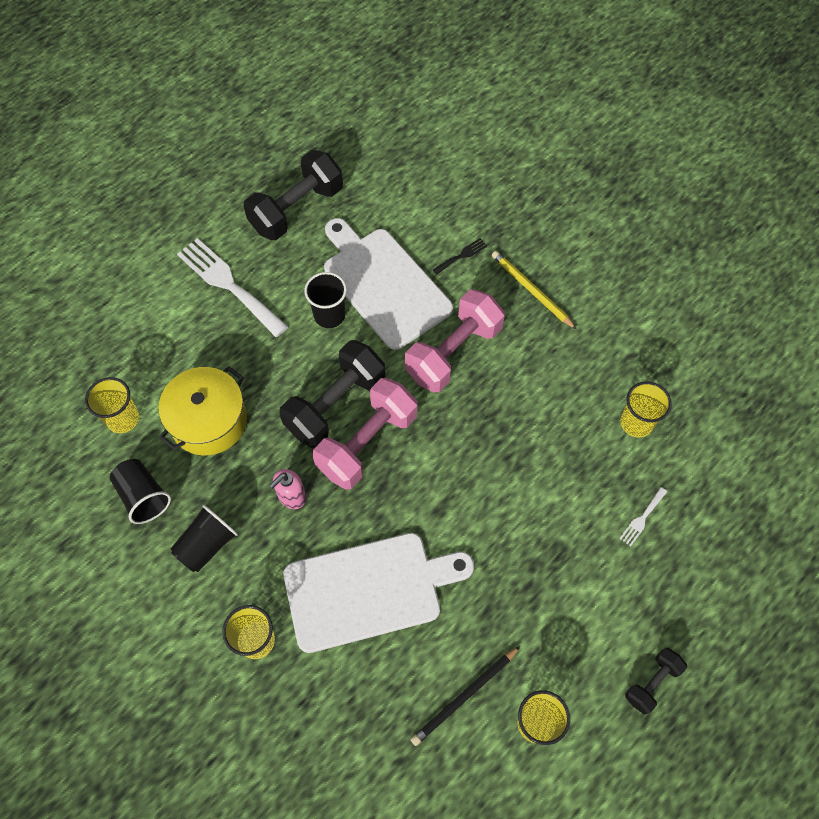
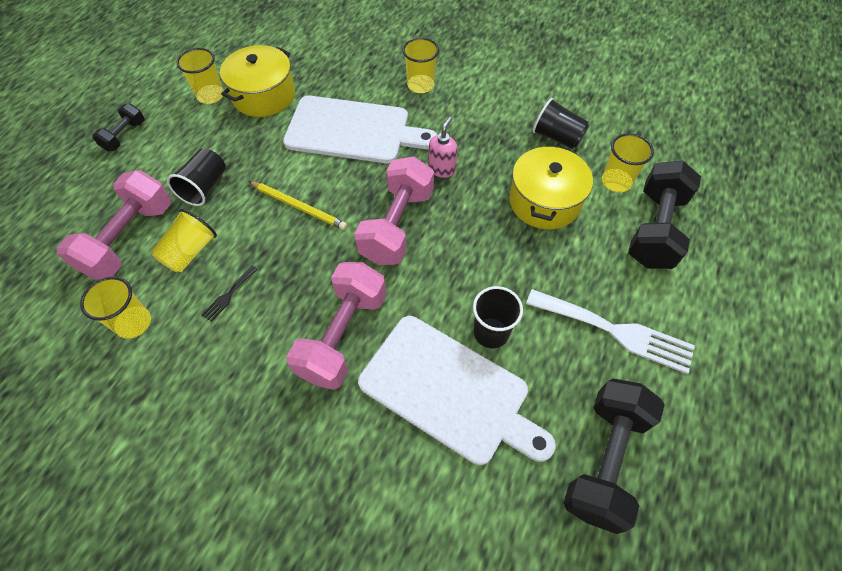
camera: 160 degrees right, 5 degrees down
(207, 545) = (488, 123): black cup -> black cup (204, 187)
(335, 404) = (441, 248): black dumbbell -> black dumbbell (655, 229)
(369, 590) = (353, 131): white cutting board -> white cutting board turned 135 degrees counterclockwise
(462, 255) = (369, 465): black fork -> black fork (228, 295)
(465, 696) = (264, 95): black pencil -> yellow pot
(531, 291) = (269, 444): yellow pencil -> yellow pencil (298, 206)
(580, 482) = (190, 252): none -> yellow cup
(642, 518) = (129, 239): white fork -> pink dumbbell

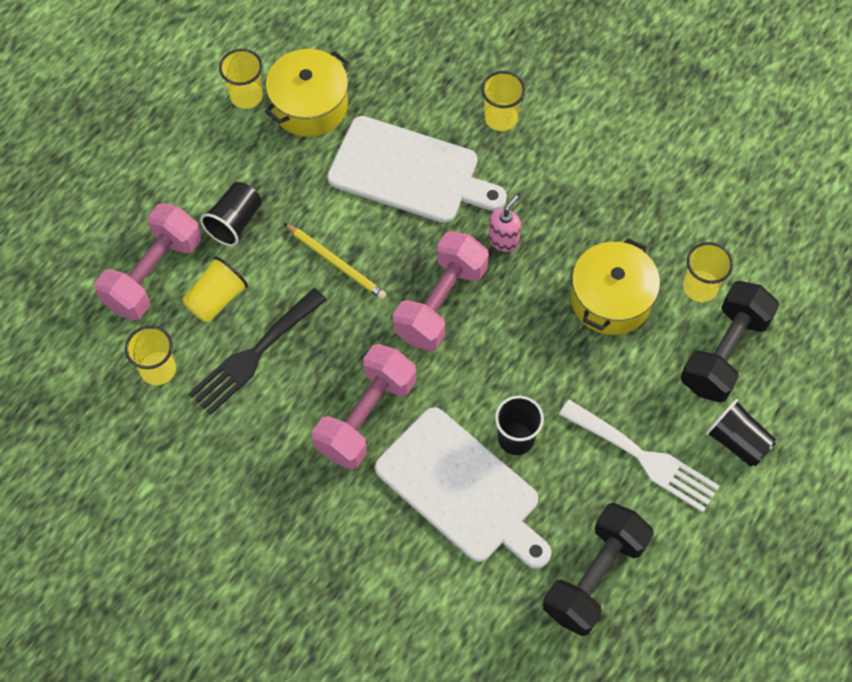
camera: 10 degrees right, 5 degrees up
(125, 136) = (146, 139): black dumbbell -> none
(228, 295) = (254, 355): black fork -> black fork, size x2.29
(557, 137) = (648, 217): black cup -> black cup (737, 441)

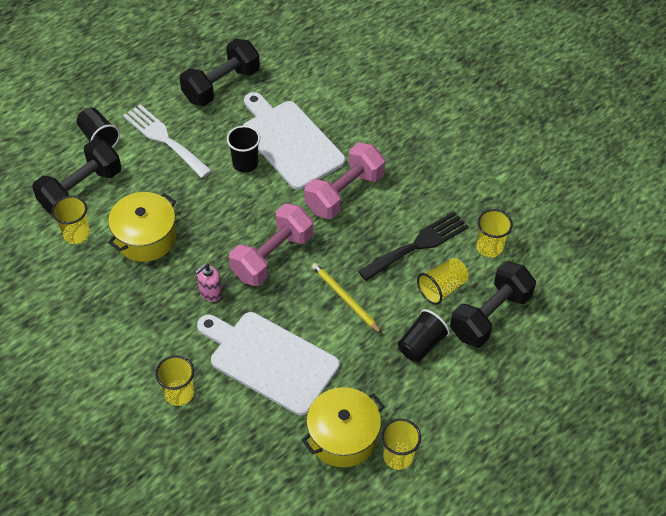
camera: 170 degrees left, 10 degrees down
(153, 274) = (490, 315): pink dumbbell -> black dumbbell

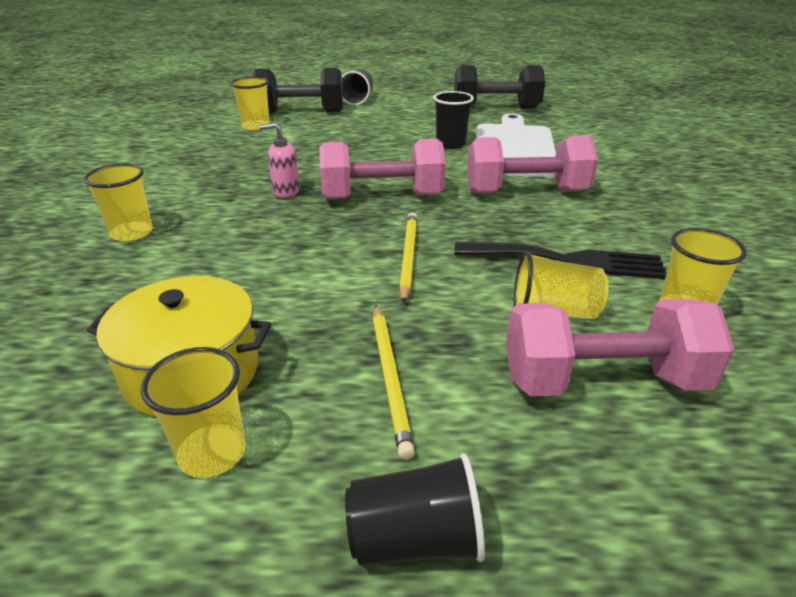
camera: 45 degrees right, 20 degrees down
(145, 237) = (298, 145): yellow pot -> none
(164, 139) = (404, 114): white fork -> none
(270, 360) = (248, 257): white cutting board -> none
(417, 376) = (390, 377): none -> yellow pencil
(421, 344) = (444, 348): black cup -> black cup (415, 539)
(490, 315) = (602, 381): black dumbbell -> pink dumbbell

